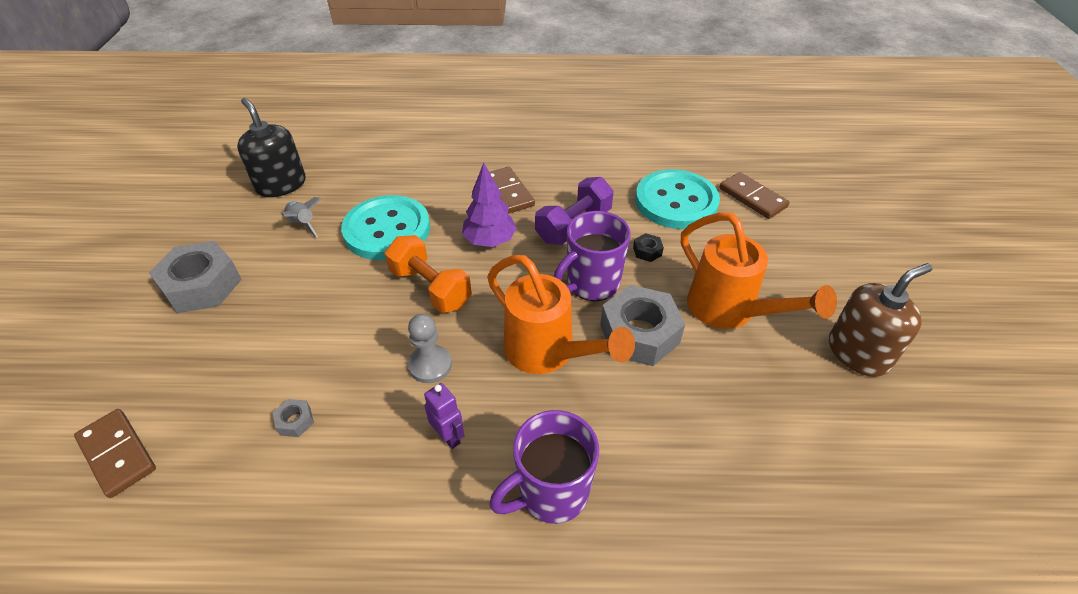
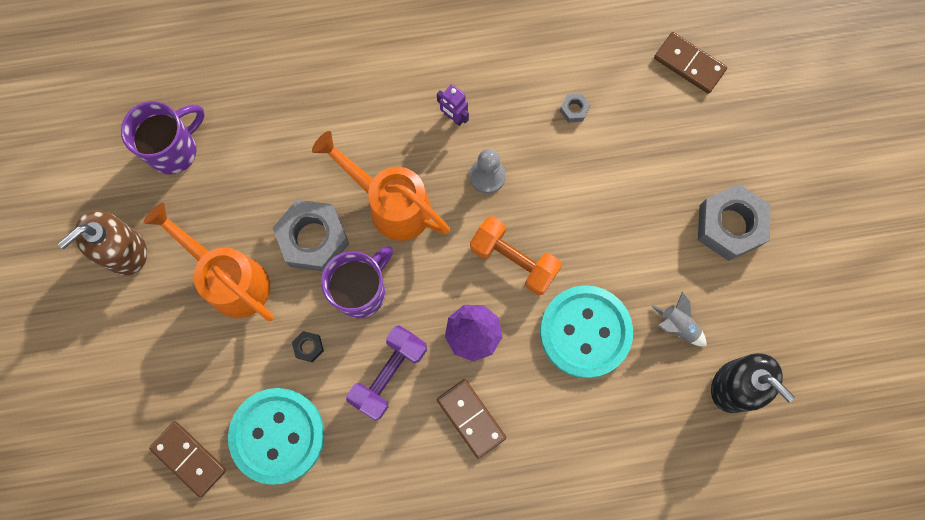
camera: 170 degrees right, 30 degrees up
(551, 493) = (371, 88): purple mug -> purple mug (174, 150)

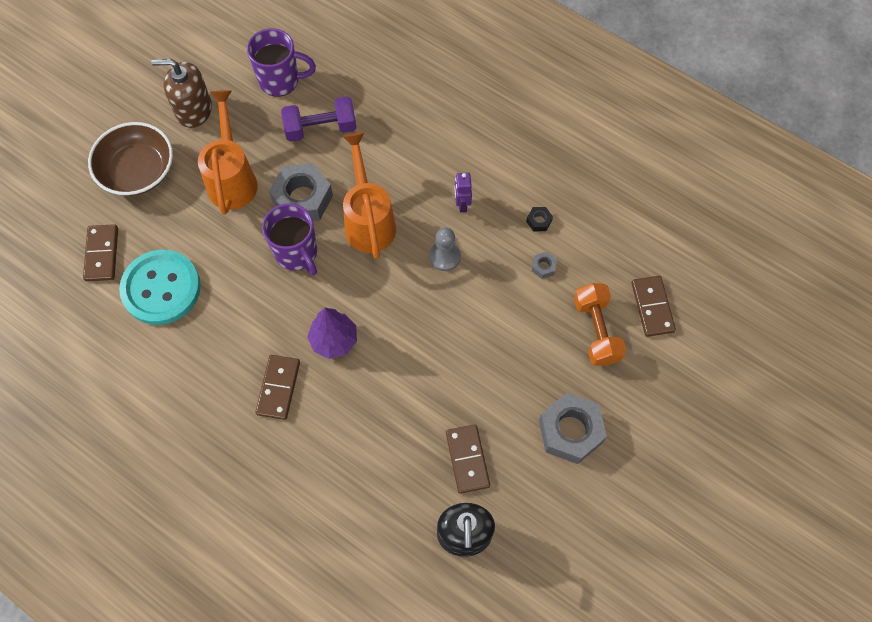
camera: 45 degrees right, 10 degrees down
(135, 354) = (137, 171): none -> brown bowl
(308, 347) = (232, 256): black nut -> black nut (539, 221)
(361, 291) = (297, 253): purple mug -> purple mug turned 60 degrees clockwise
(389, 374) = (260, 315): purple dumbbell -> purple dumbbell (320, 128)
(514, 260) = (407, 321): orange dumbbell -> orange dumbbell (596, 331)
(585, 332) = (403, 405): turquoise button -> none
(677, 325) = (467, 459): grey rocket -> brown domino

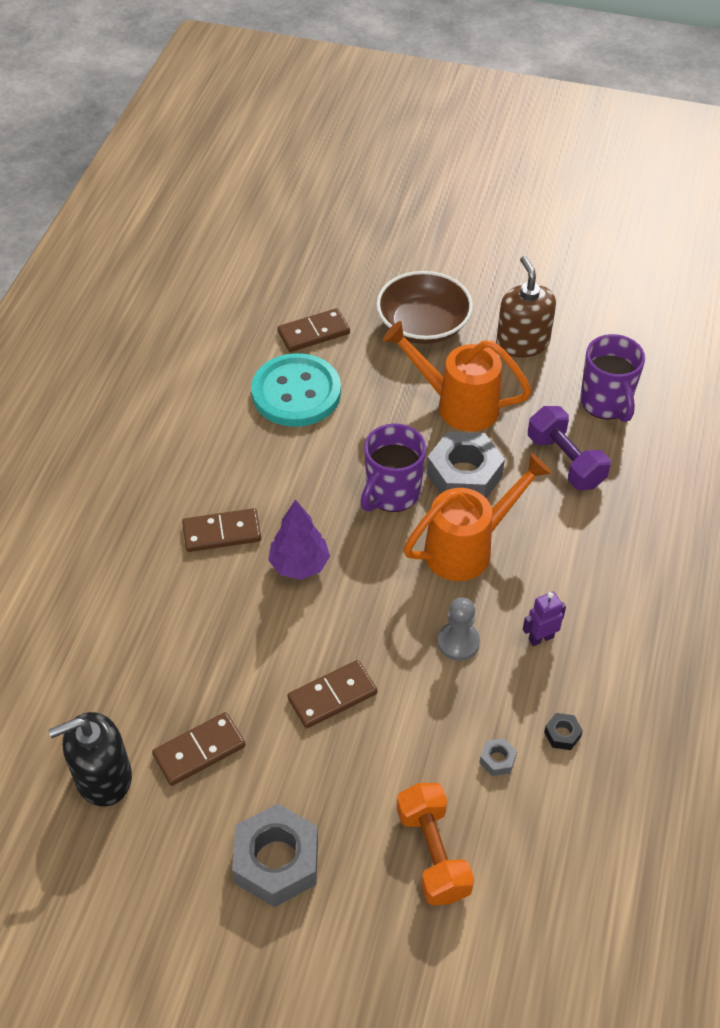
camera: 70 degrees right, 15 degrees down
(232, 178) = (457, 404): orange watering can -> orange watering can turned 135 degrees counterclockwise
(596, 331) = (433, 853): orange dumbbell -> orange dumbbell turned 75 degrees counterclockwise
(652, 307) = (501, 919): brown domino -> brown domino (332, 696)

